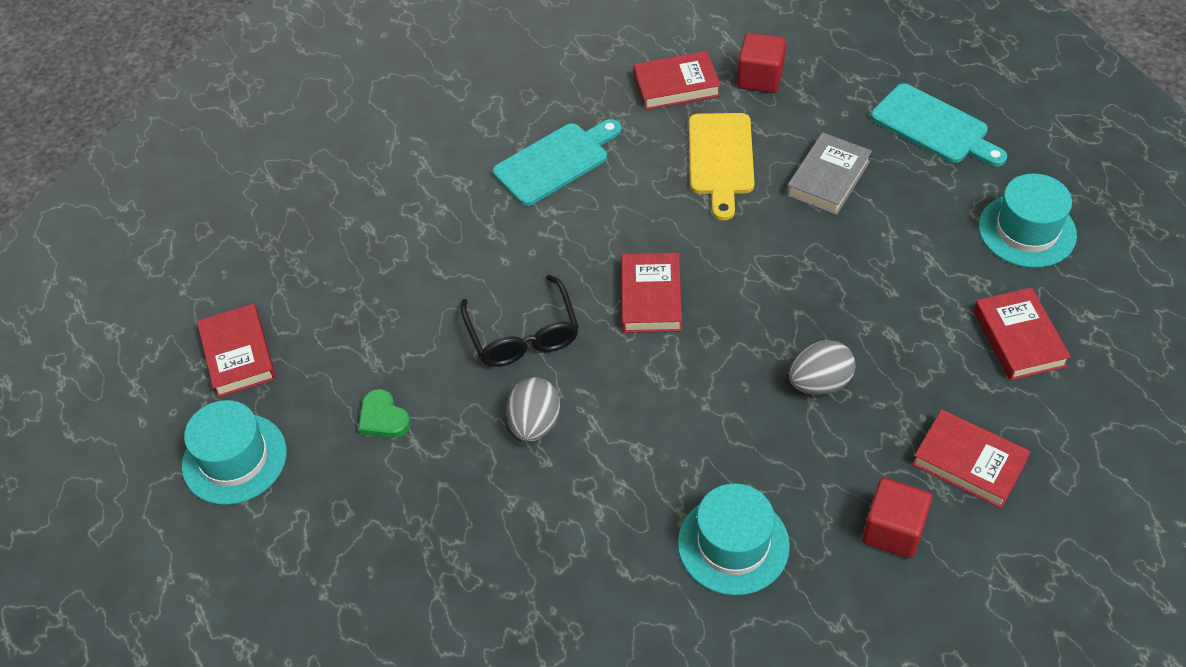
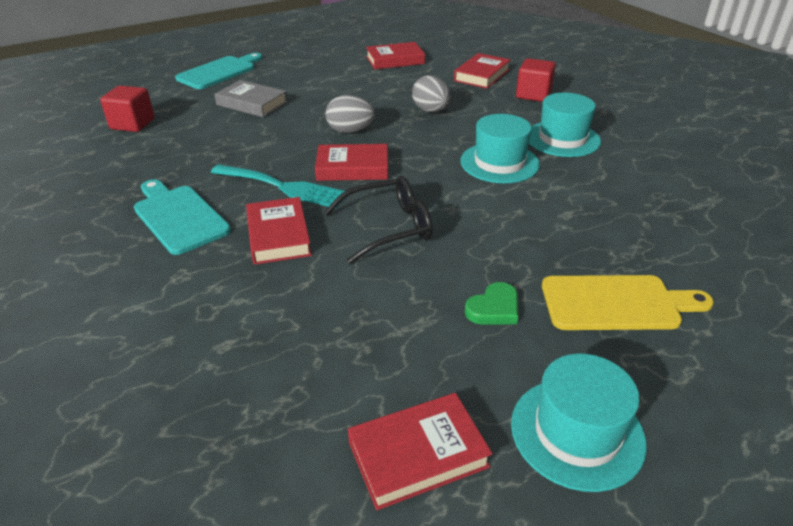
camera: 95 degrees left, 15 degrees down
(534, 424) = (483, 218): grey egg -> grey egg (350, 131)
(609, 237) = (284, 187): none -> turquoise fork
(676, 85) = (116, 158): red book -> red book (278, 235)
(720, 159) = (214, 140): yellow cutting board -> yellow cutting board (617, 303)
(1027, 230) = (316, 54): turquoise hat -> turquoise hat (499, 163)

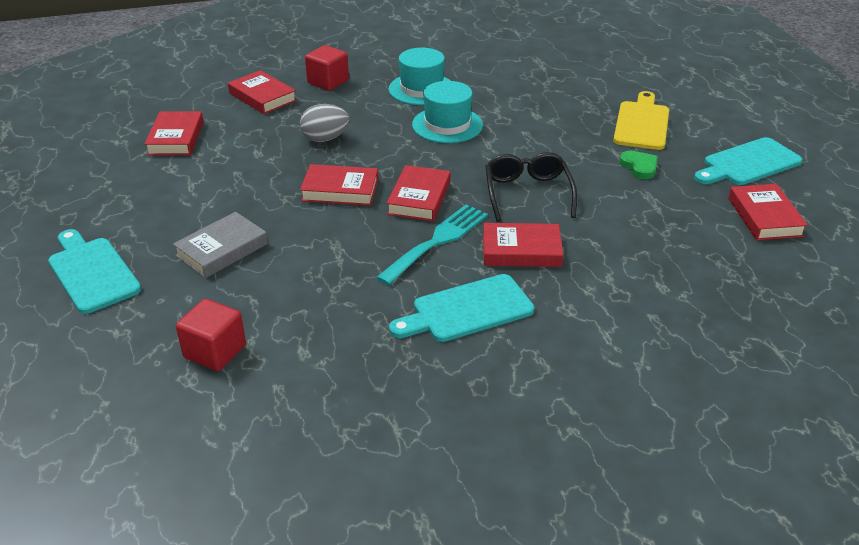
camera: 75 degrees left, 0 degrees up
(350, 131) = (340, 190): grey egg -> red book
(577, 432) = (748, 163): turquoise hat -> turquoise cutting board

